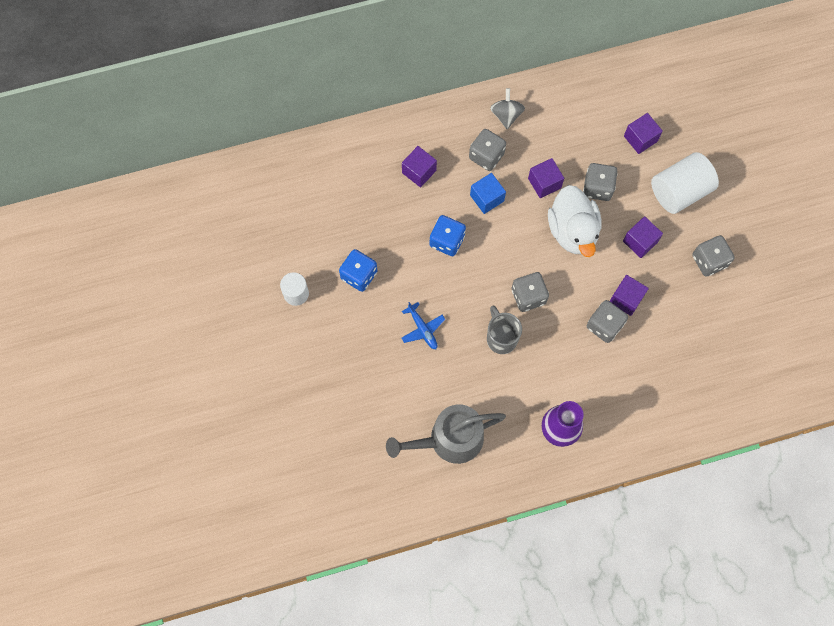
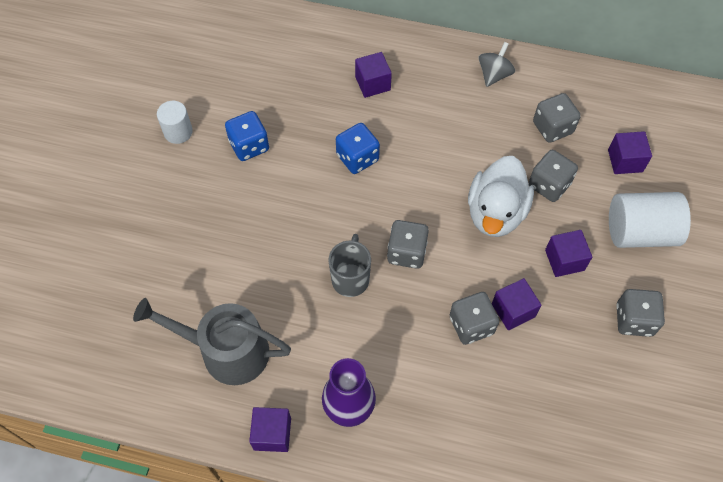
camera: 30 degrees right, 10 degrees down
(422, 329) = (276, 227): blue plane -> none
(486, 156) = (449, 101): grey dice -> grey dice (552, 128)
(487, 198) = (424, 139): blue cube -> none
(544, 183) = (494, 153): purple cube -> purple cube (272, 434)

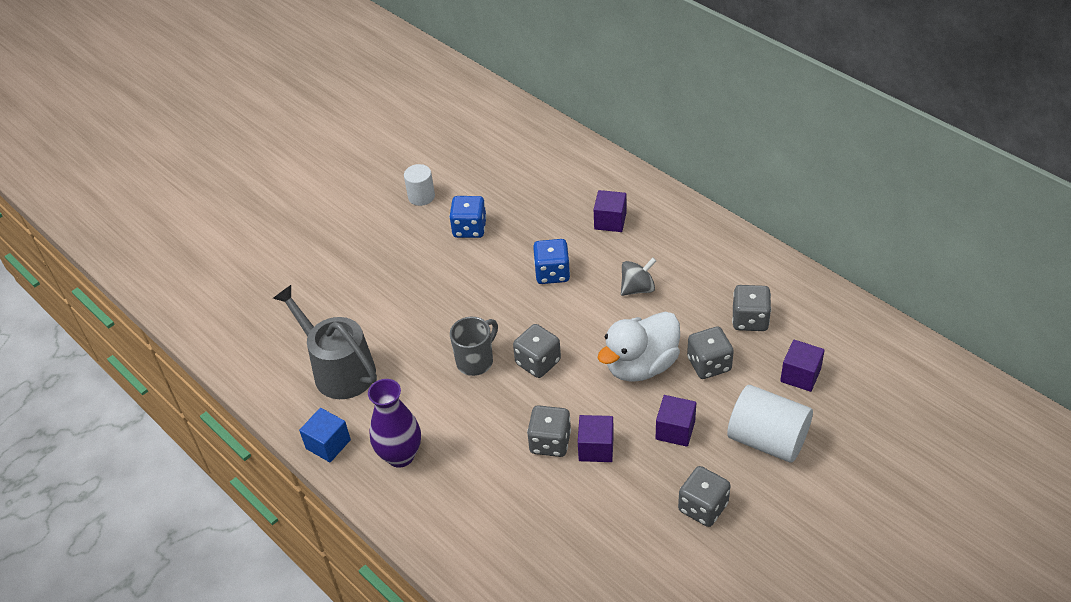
camera: 35 degrees right, 15 degrees down
(272, 434) = (328, 444): purple cube -> blue cube
(494, 75) = (727, 255): grey spinning top -> grey spinning top (637, 288)

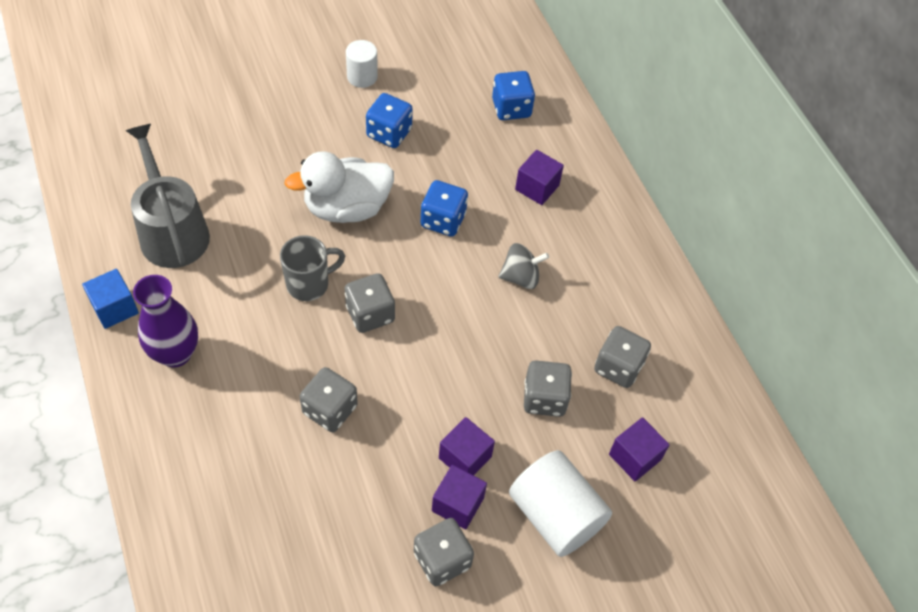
camera: 15 degrees right, 10 degrees up
(554, 173) = (511, 108): none -> blue dice
(596, 448) = (372, 438): purple cube -> purple cube (457, 504)
(641, 365) = (473, 367): white duck -> white duck (346, 208)

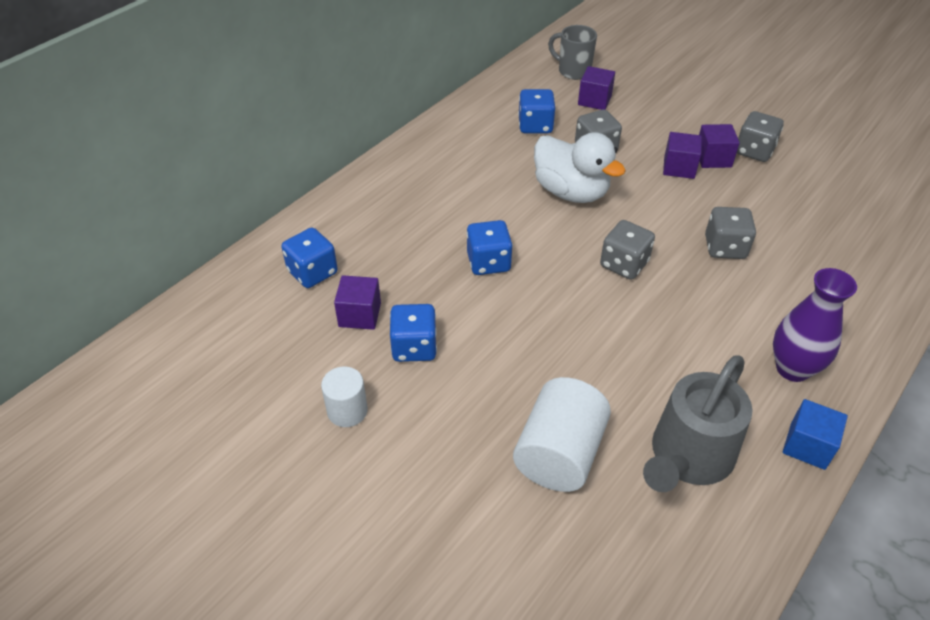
camera: 115 degrees left, 10 degrees down
(309, 284) = (636, 316): grey mug -> grey mug (573, 71)
(346, 208) = (533, 333): white duck -> white duck (571, 192)
(521, 277) = (504, 196): grey spinning top -> none
(537, 187) = (401, 220): purple cube -> purple cube (360, 315)
(555, 515) = (670, 118): white cylinder -> white cylinder (559, 453)
(618, 367) = (535, 126): grey dice -> blue dice

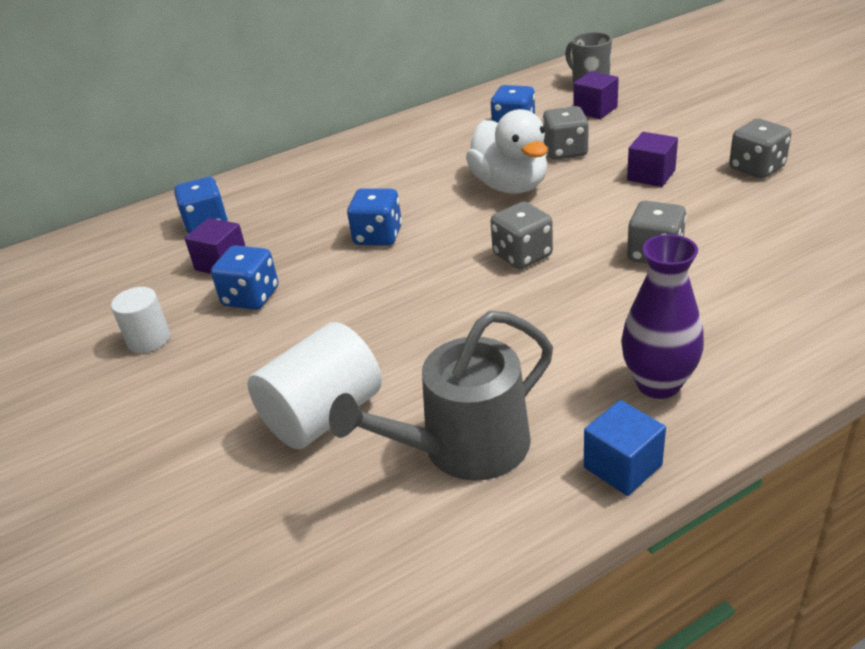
camera: 25 degrees right, 10 degrees down
(713, 158) = (699, 170): purple cube -> none

